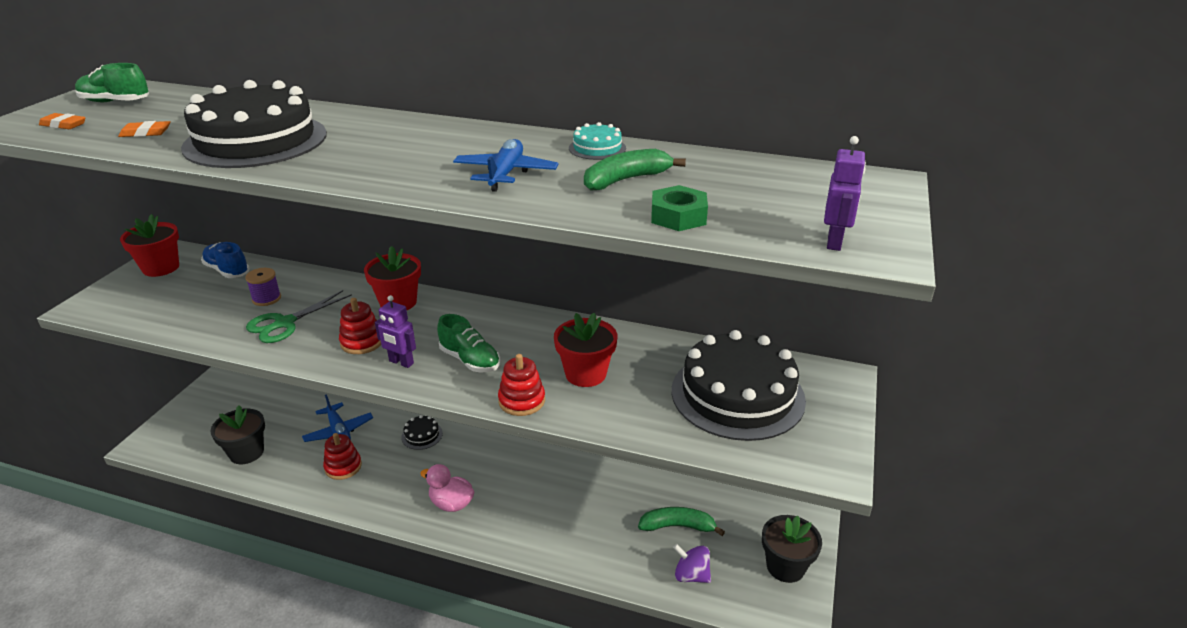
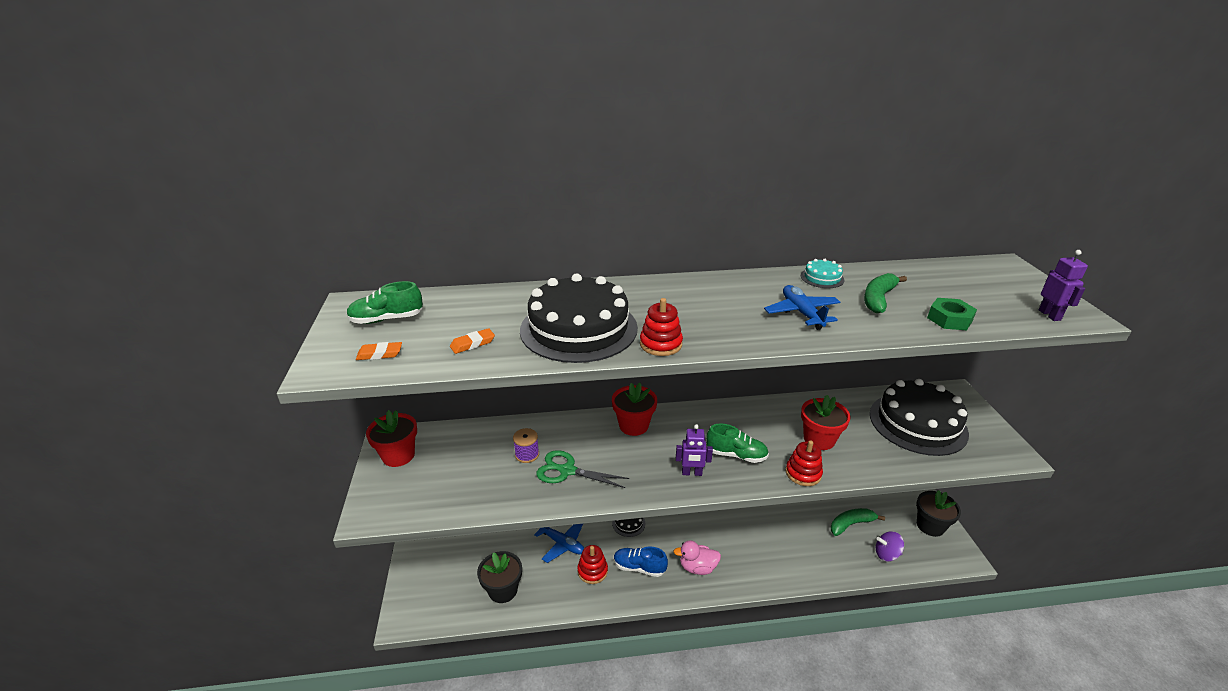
camera: 25 degrees left, 0 degrees up
(227, 271) = (463, 440): blue shoe -> blue shoe (639, 567)
(285, 323) = (567, 471): green scissors -> green scissors turned 90 degrees clockwise
(362, 342) = (645, 466): red stacking toy -> red stacking toy (661, 344)

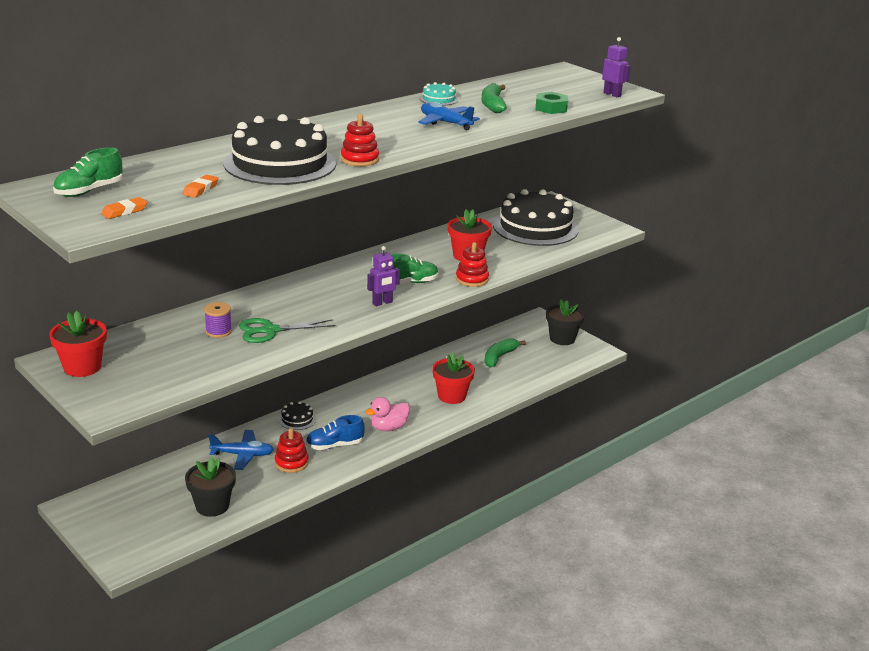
camera: 35 degrees left, 5 degrees down
(633, 425) = (300, 287): red flower pot -> red flower pot (451, 396)
(886, 554) = (540, 368): purple spinning top -> none

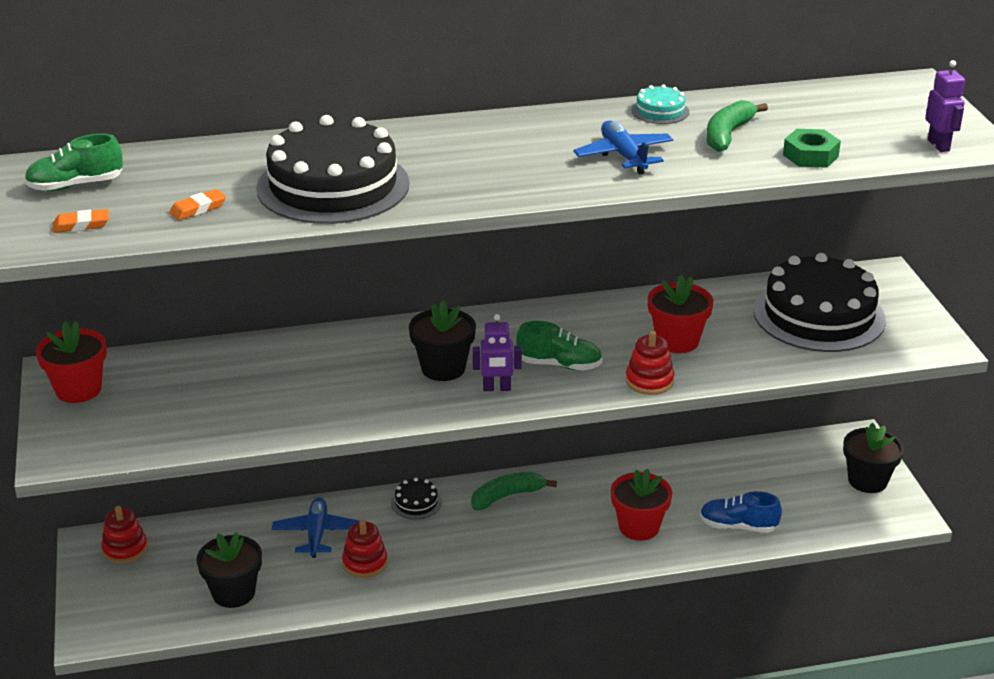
camera: 30 degrees right, 5 degrees up
(218, 331) = (264, 379): purple spool -> none
(242, 455) = (317, 533): blue plane -> blue plane turned 120 degrees counterclockwise
(270, 331) = (323, 394): green scissors -> none
(334, 445) = (434, 555): blue shoe -> blue shoe (738, 526)
(336, 299) = (443, 368): none -> black flower pot
(359, 159) = (439, 199): red stacking toy -> red stacking toy (125, 549)
(388, 428) = (520, 550): pink duck -> none
(499, 357) = (751, 485): green banana -> green banana (507, 496)

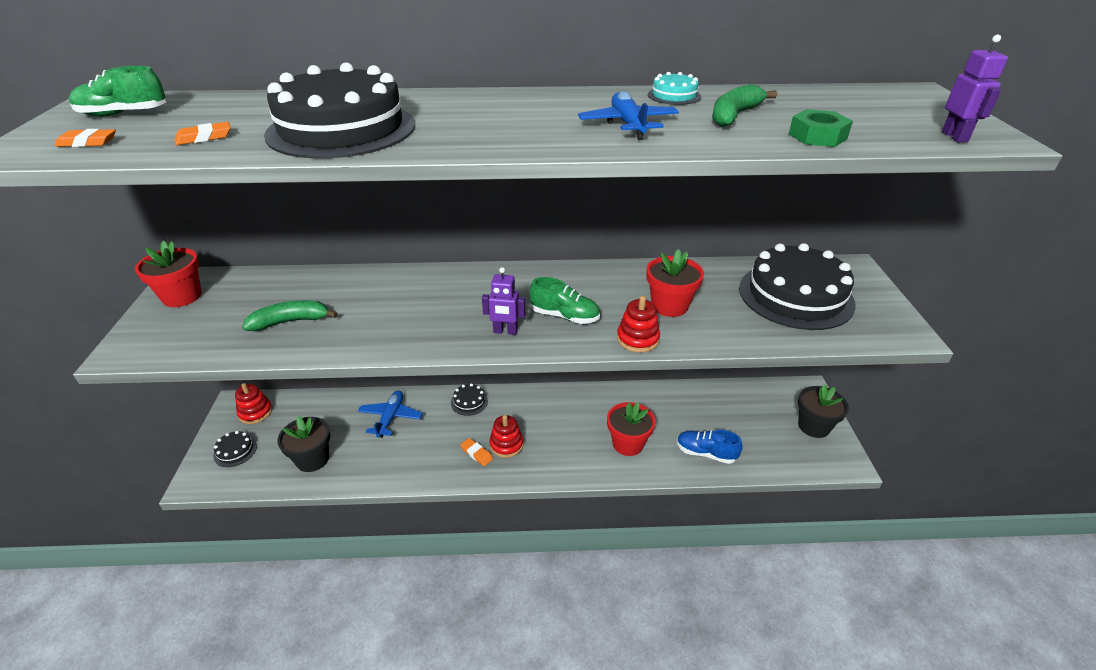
camera: 10 degrees right, 5 degrees up
(123, 596) = (235, 451): none -> black cake
(365, 563) = (415, 447): red stacking toy -> red stacking toy (506, 445)
(443, 368) = (468, 309): black flower pot -> none
(448, 561) = (476, 453): none -> orange eraser
(507, 496) = (535, 405): green banana -> green banana (291, 321)

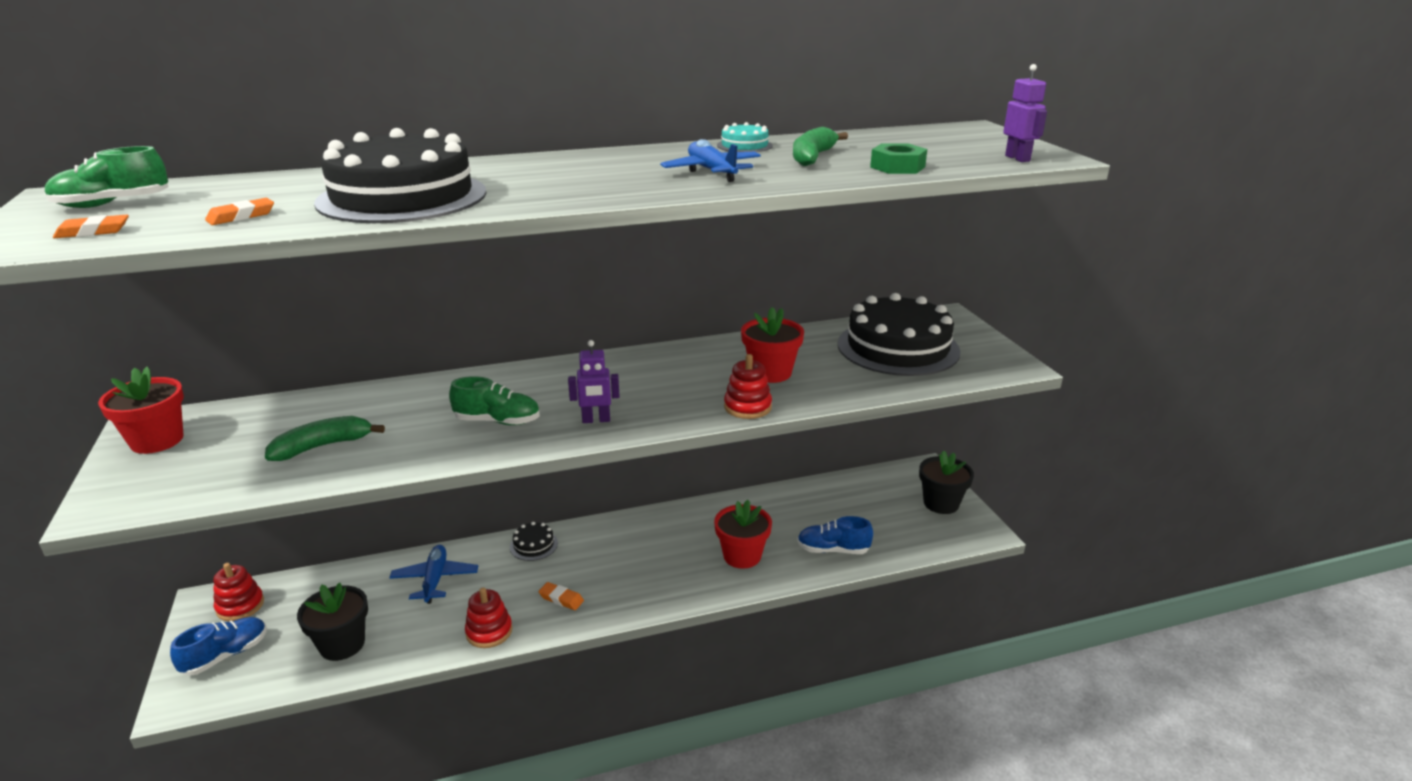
camera: 15 degrees left, 10 degrees down
(235, 451) = (226, 655): black cake -> blue shoe
(506, 445) = (596, 583): red stacking toy -> red stacking toy (489, 632)
(565, 316) = (659, 397): green shoe -> green shoe (498, 421)

